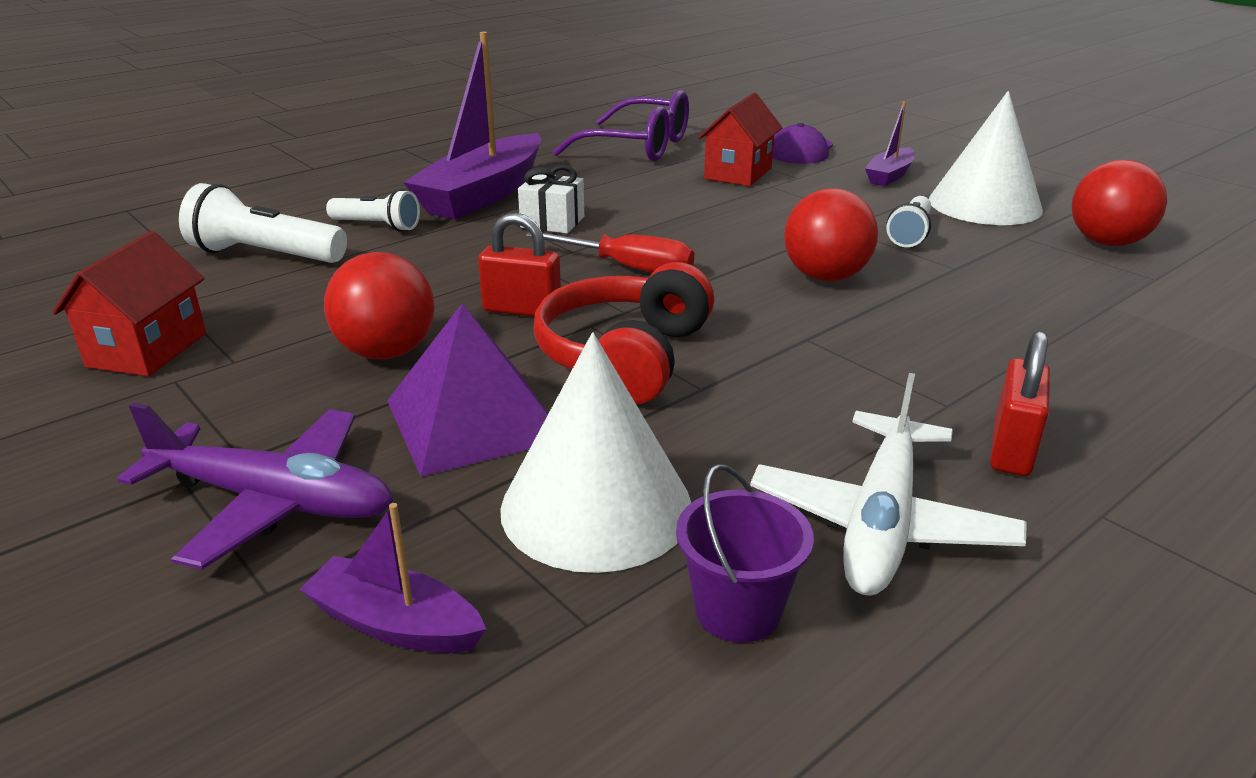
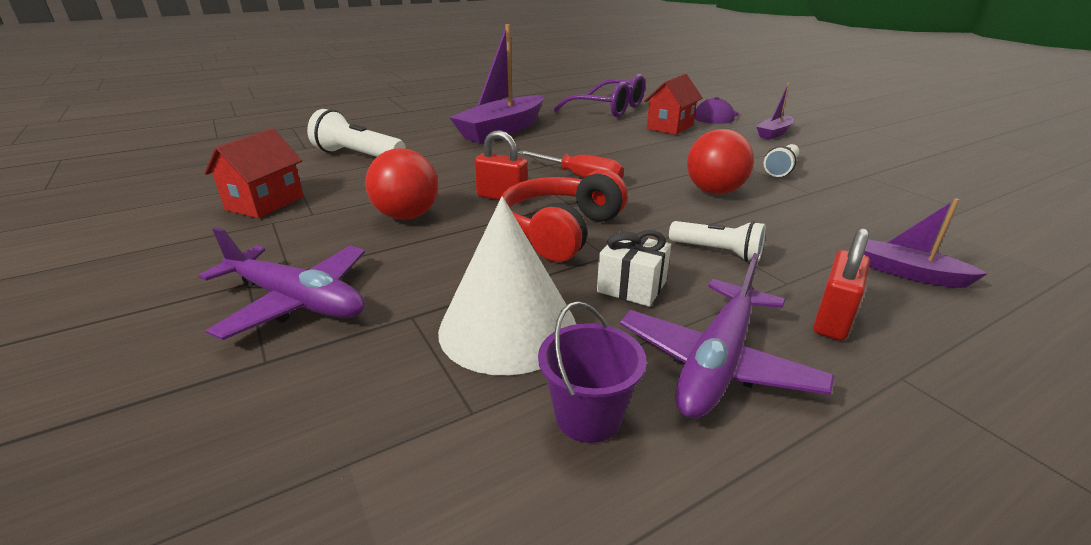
camera: 10 degrees right, 0 degrees up
(377, 226) = (431, 144): white flashlight -> white flashlight (717, 252)
(395, 624) = (339, 394): purple boat -> purple boat (910, 273)
(473, 420) = (445, 262): purple pyramid -> none
(552, 222) = (540, 148): white gift -> white gift (632, 287)
(881, 522) = (717, 362): white plane -> purple plane
(984, 204) = (839, 154): white cone -> none
(1107, 243) = (929, 183): red ball -> none

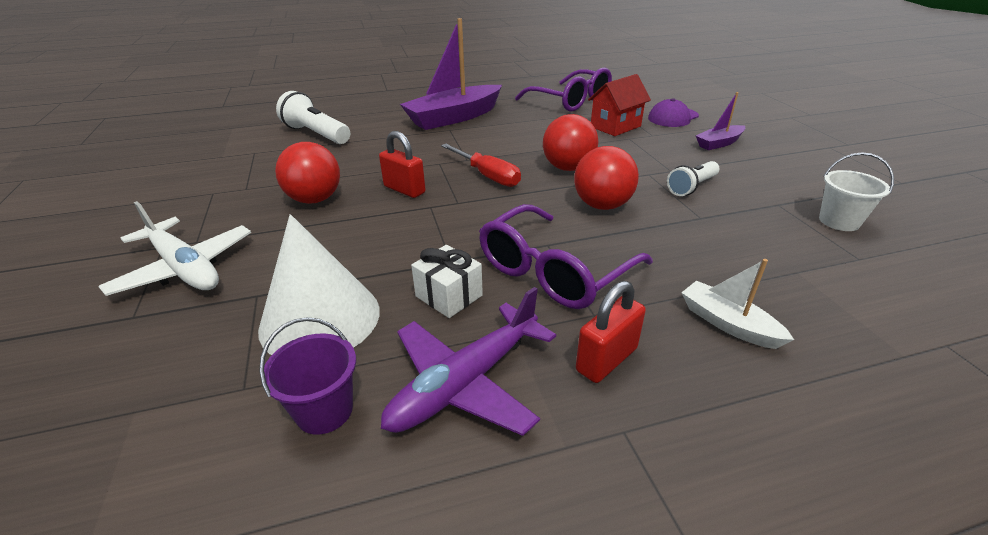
camera: 15 degrees right, 5 degrees up
(265, 203) = (218, 174): red house -> none
(296, 301) = (184, 268): purple plane -> white plane
(560, 231) = (429, 230): red headphones -> none
(655, 164) = (568, 168): none -> red ball
(717, 252) = (553, 272): white flashlight -> purple glasses
(910, 273) = (728, 324): purple boat -> white boat
(925, 183) = (839, 221): none -> white bucket

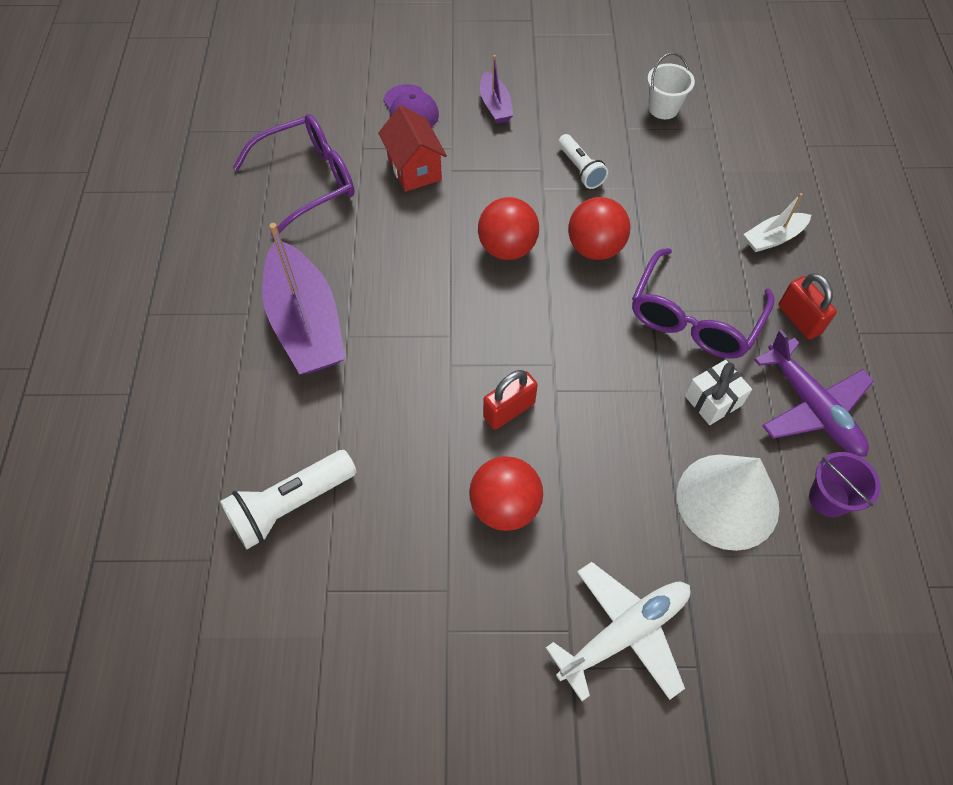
camera: 75 degrees left, 25 degrees up
(487, 176) = (501, 324): red screwdriver -> none
(553, 272) = (693, 318): purple glasses -> purple glasses turned 60 degrees clockwise

